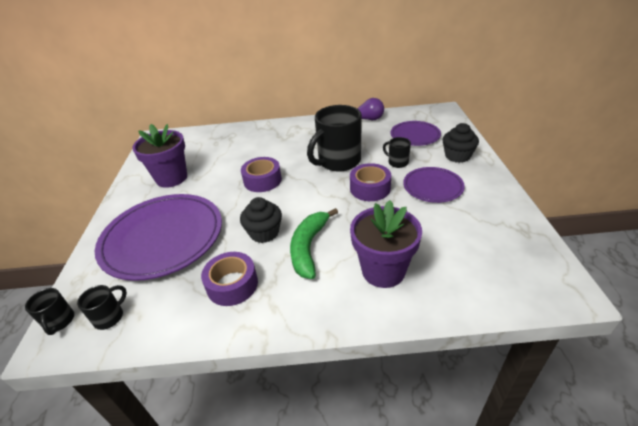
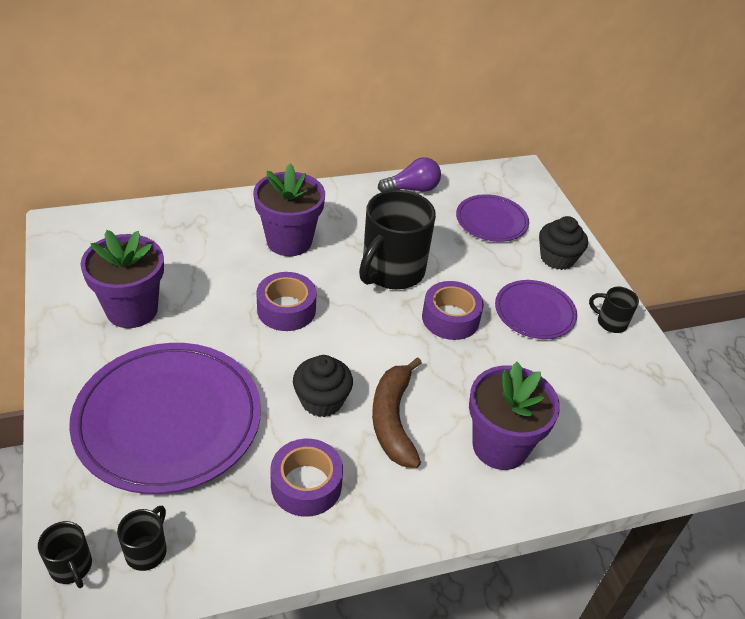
camera: 20 degrees left, 5 degrees up
(279, 145) = (289, 241): none -> purple flower pot
(309, 247) = (393, 419): green banana -> brown banana
(397, 162) = (477, 271): black mug -> black mug (610, 322)

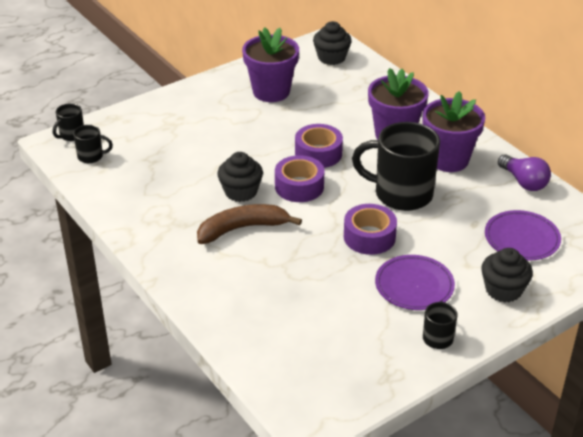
camera: 75 degrees right, 5 degrees down
(102, 236) = (331, 57): none -> black cupcake
(168, 420) = (187, 134): purple plate -> none
(306, 485) = (165, 203): purple tape -> purple tape (299, 186)
(500, 446) = (247, 288): purple flower pot -> purple flower pot (448, 160)

